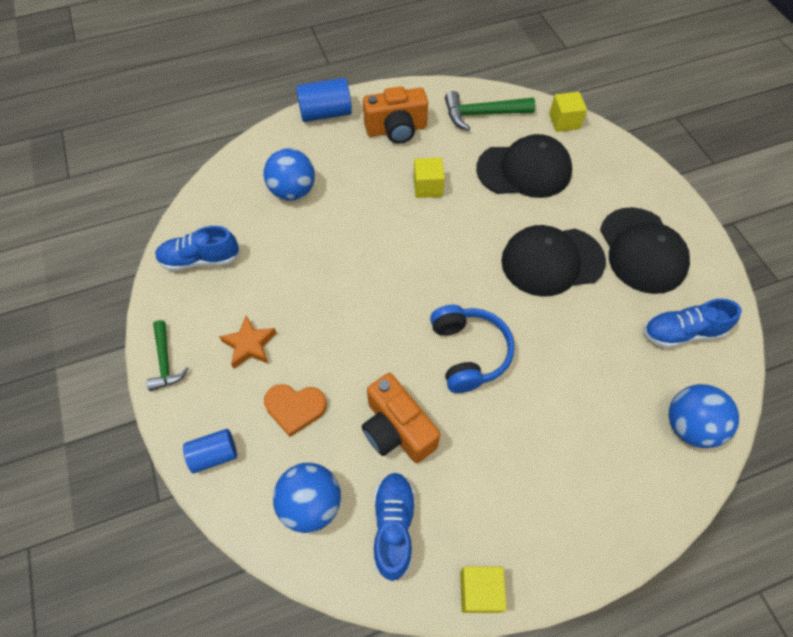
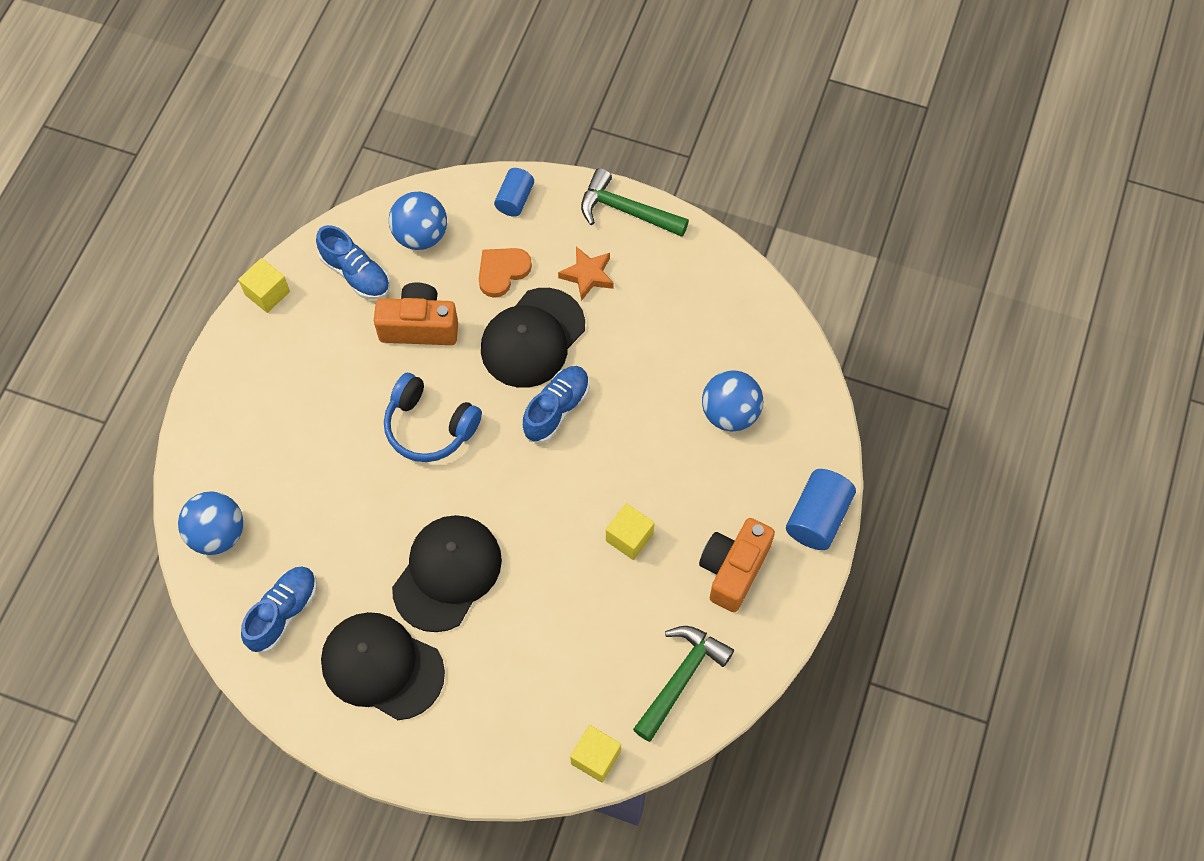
camera: 130 degrees right, 5 degrees up
(165, 362) = (626, 210): green hammer -> green hammer, size x1.51
(200, 259) = (711, 290): blue shoe -> blue shoe (556, 409)
(524, 170) = (568, 649): black cap -> black cap (532, 338)

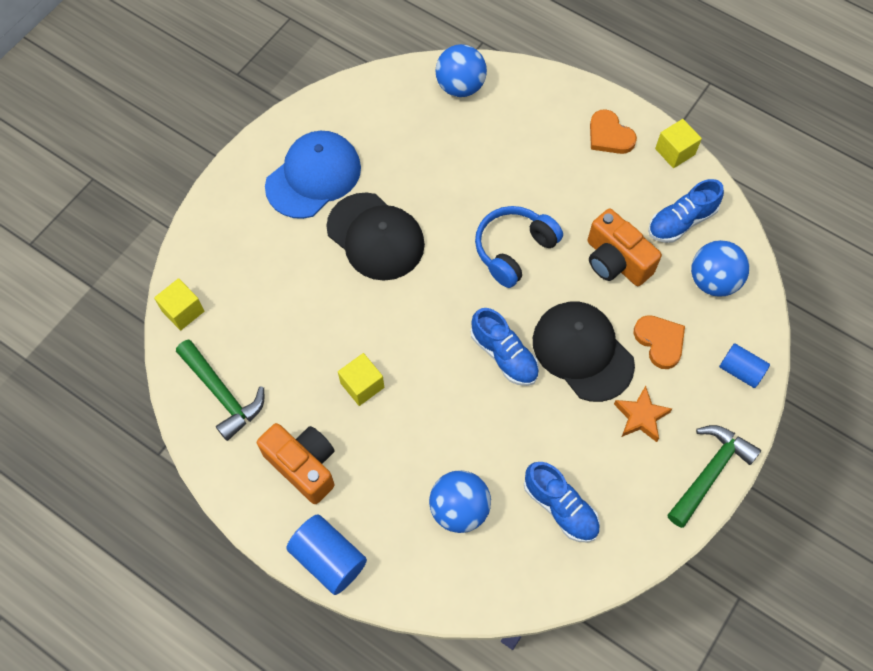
camera: 105 degrees right, 0 degrees up
(258, 360) = (609, 135): none -> orange heart
(283, 613) = (380, 119): blue shoe -> blue shoe (560, 507)
(382, 666) = (313, 176): black cap -> blue cap
(419, 326) = (616, 261): orange camera -> orange camera turned 120 degrees clockwise

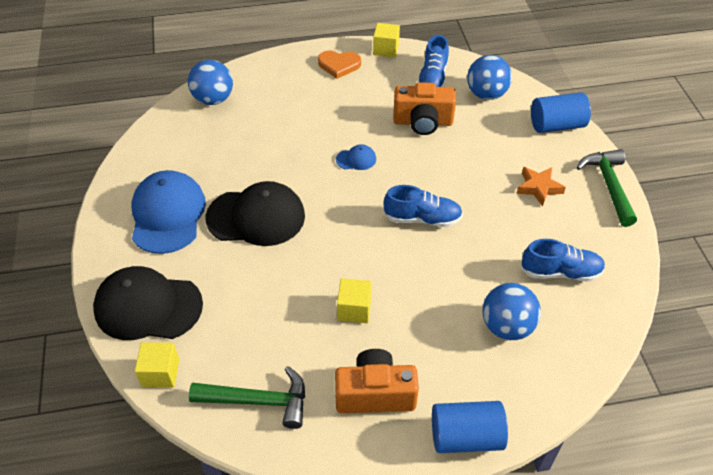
camera: 45 degrees left, 15 degrees down
(514, 250) = (356, 159): blue headphones -> blue cap
(582, 352) = (464, 181): black cap -> black cap (148, 306)
(660, 341) = (498, 143): orange heart -> none
(740, 370) = (556, 125): blue cylinder -> blue cylinder, size x1.53

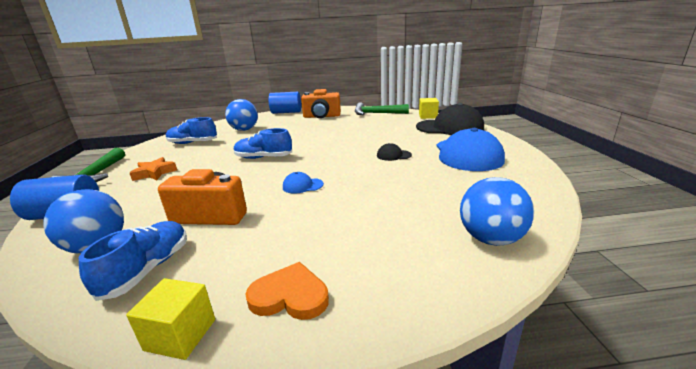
camera: 175 degrees left, 25 degrees down
(256, 217) = (393, 155): black cap -> black cap, size x0.44
(354, 309) = (326, 131): yellow cube -> none

